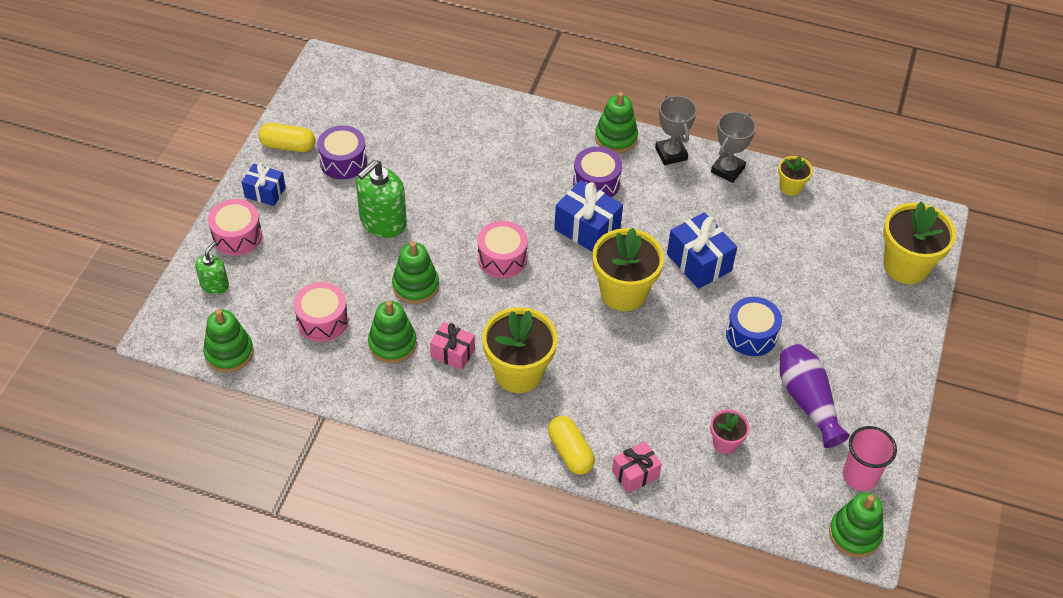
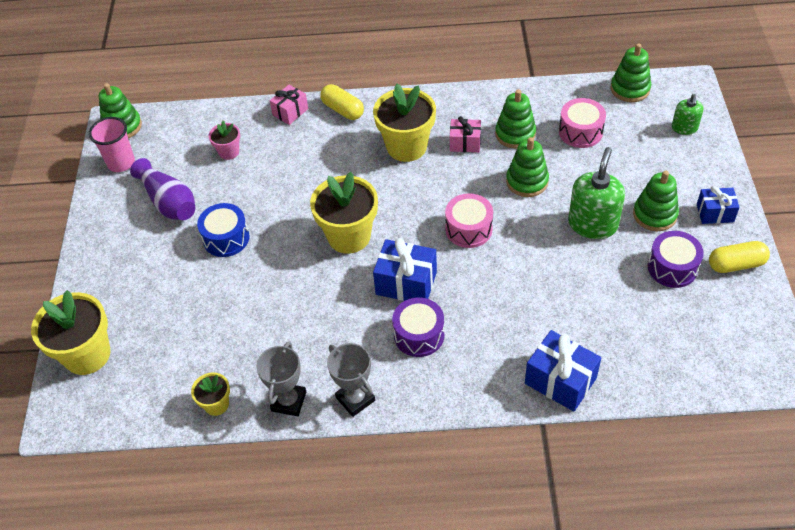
camera: 165 degrees right, 0 degrees up
(237, 236) = (702, 169): pink drum -> none
(616, 138) = (421, 397): green stacking toy -> green stacking toy (655, 214)
(699, 262) = (290, 287): blue gift -> blue gift (560, 381)

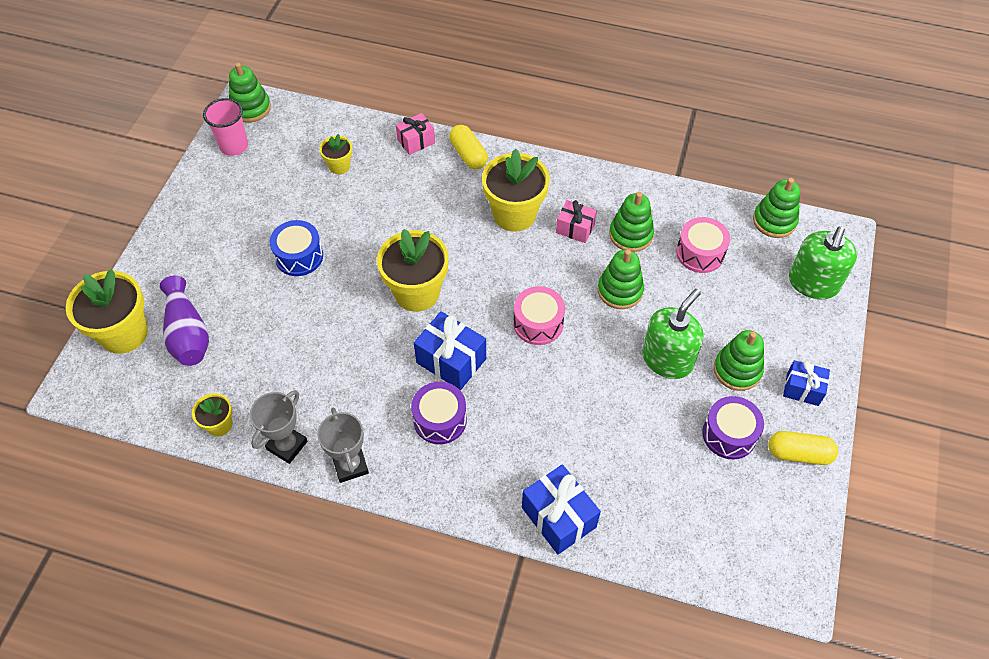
camera: 15 degrees right, 5 degrees up
(169, 202) = (261, 201): purple vase -> purple vase (188, 333)
(229, 152) = (339, 166): pink flower pot -> yellow flower pot
(684, 128) = (813, 283): green soap dispenser -> green soap dispenser, size x1.77

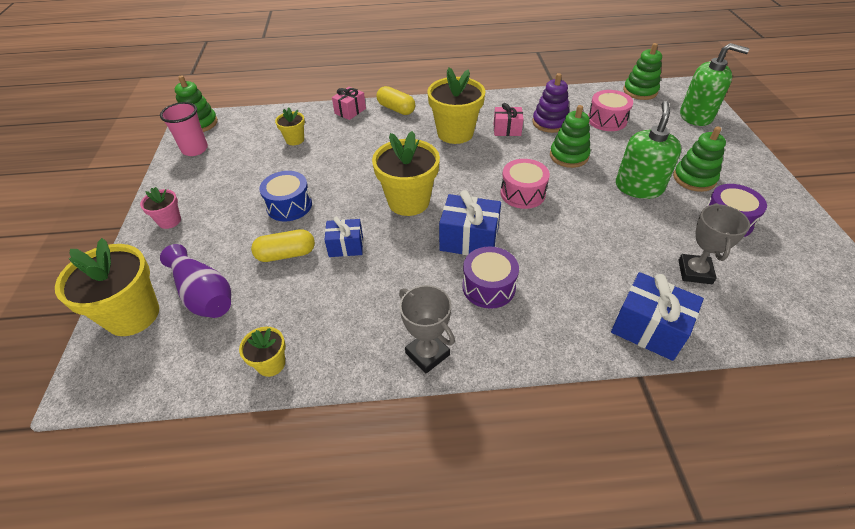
camera: 20 degrees left, 10 degrees down
(183, 236) = (169, 221): none -> pink flower pot
(287, 445) = (353, 358): grey trophy -> grey trophy (695, 272)
(630, 234) = (550, 123): green stacking toy -> purple stacking toy
(799, 454) = (787, 217): yellow capsule -> yellow capsule (286, 254)
(802, 389) = (749, 176): blue gift -> blue gift (346, 246)
(813, 283) = (696, 116): green soap dispenser -> green soap dispenser turned 75 degrees counterclockwise

